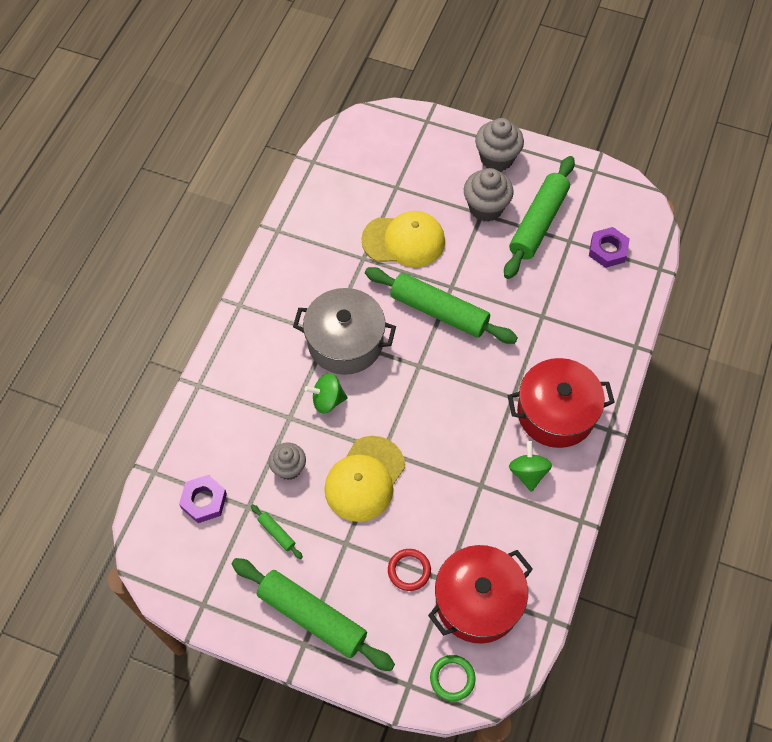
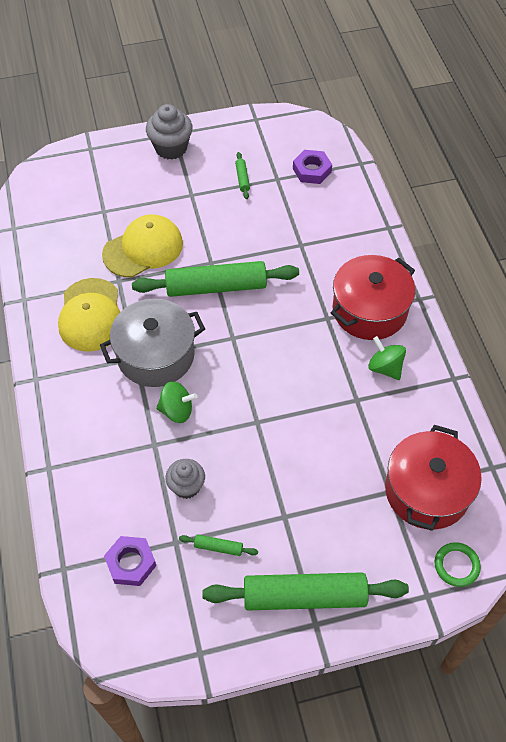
camera: 35 degrees left, 5 degrees down
(327, 400) = (177, 410): green spinning top -> green spinning top turned 135 degrees counterclockwise
(364, 479) = (259, 454): yellow cap -> yellow cap (91, 315)
(409, 570) = (354, 503): red ring -> none
(486, 208) = (191, 189): grey cupcake -> none
(538, 223) = (242, 178): green rolling pin -> green rolling pin, size x0.41

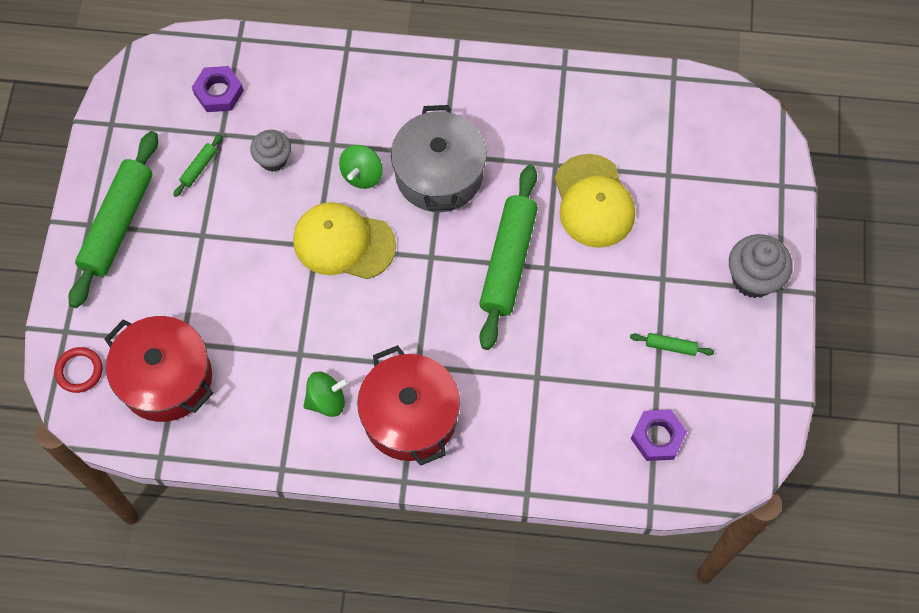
camera: 110 degrees right, 10 degrees up
(91, 315) = (517, 125): yellow cap -> yellow cap (343, 243)
(456, 565) = (79, 371): green ring -> red ring

